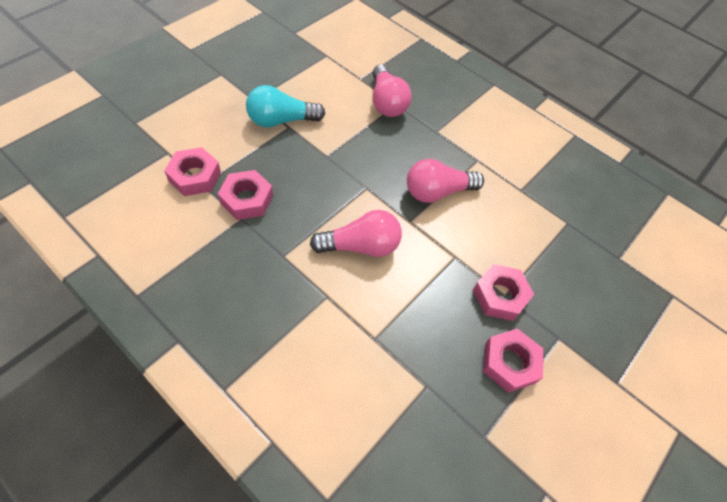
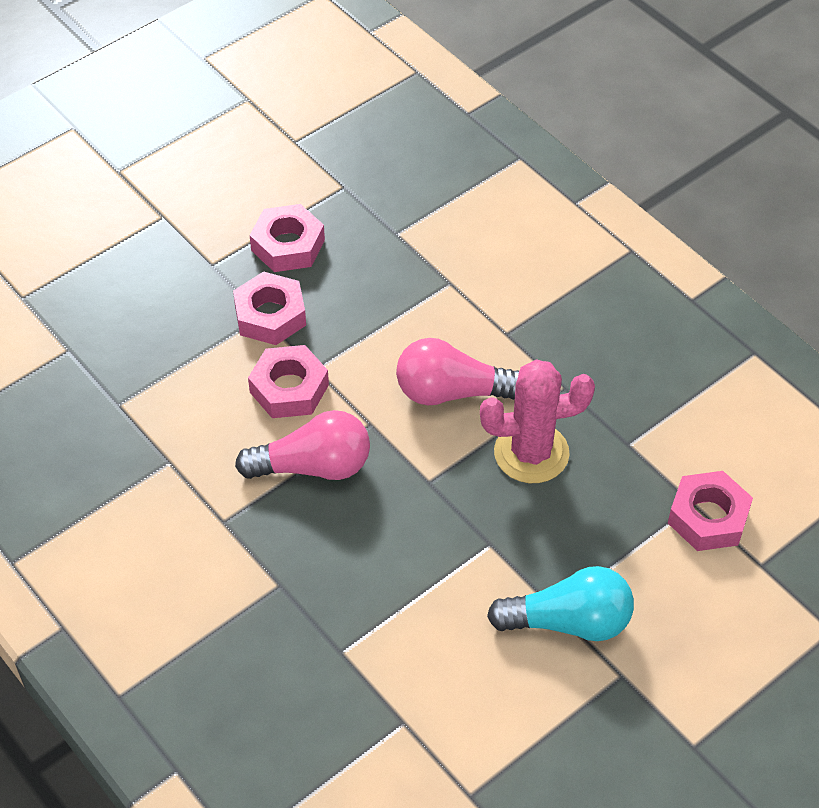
camera: 165 degrees left, 5 degrees down
(247, 199) = (621, 473): pink nut -> pink nut (289, 388)
(305, 208) = (531, 453): none -> pink cactus
(386, 102) = (361, 656): pink light bulb -> none

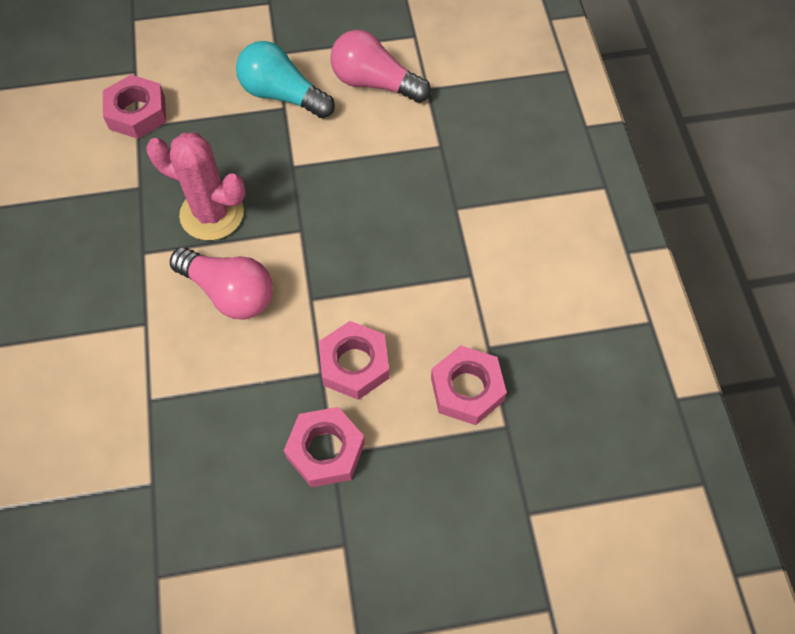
camera: 150 degrees left, 10 degrees up
(288, 245) = (259, 527): pink nut -> pink nut (467, 389)
(313, 466) = (378, 284): pink light bulb -> pink light bulb (375, 83)

